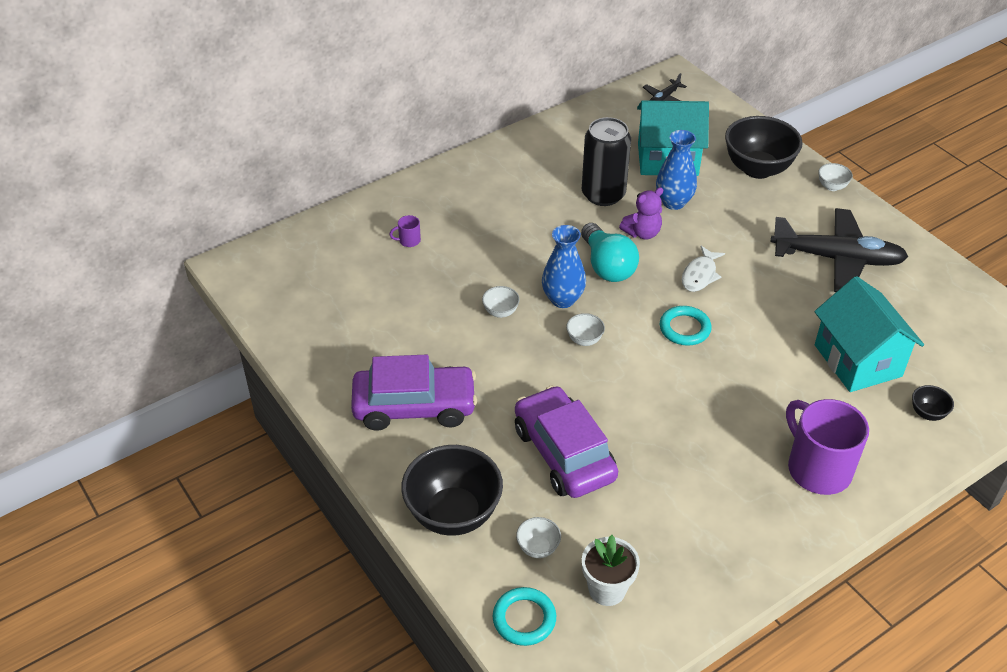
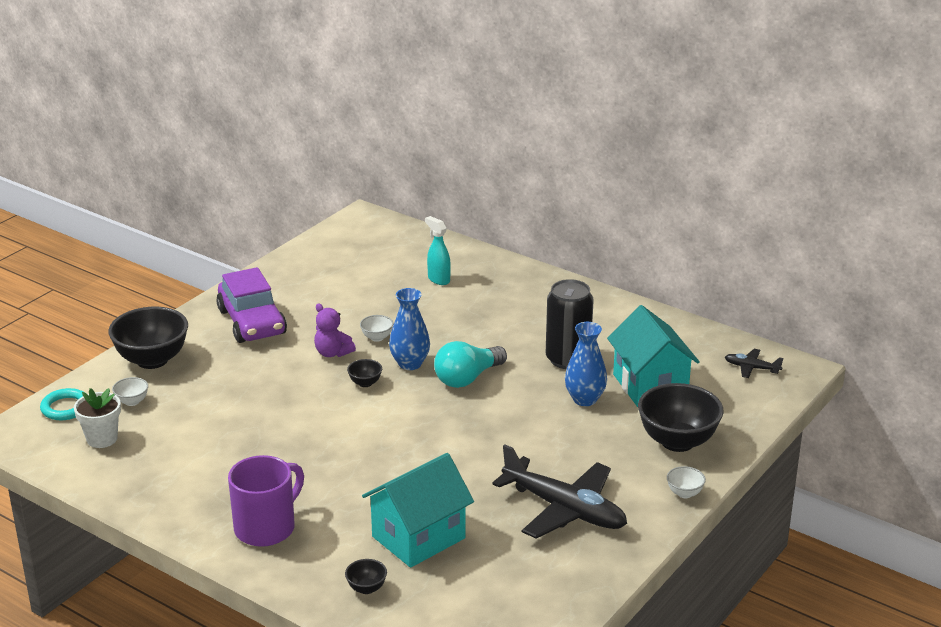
camera: 70 degrees right, 15 degrees down
(409, 241) = (438, 279): purple mug -> turquoise spray bottle
(564, 453) = (231, 396): purple car -> none
(584, 340) = (365, 383): white bowl -> black bowl
(642, 233) = (526, 389): purple teddy bear -> purple teddy bear (332, 353)
(684, 328) = (408, 432): turquoise ring -> none
(700, 275) = (486, 430): white fish -> none
(837, 259) = (564, 509): black plane -> black plane turned 45 degrees counterclockwise

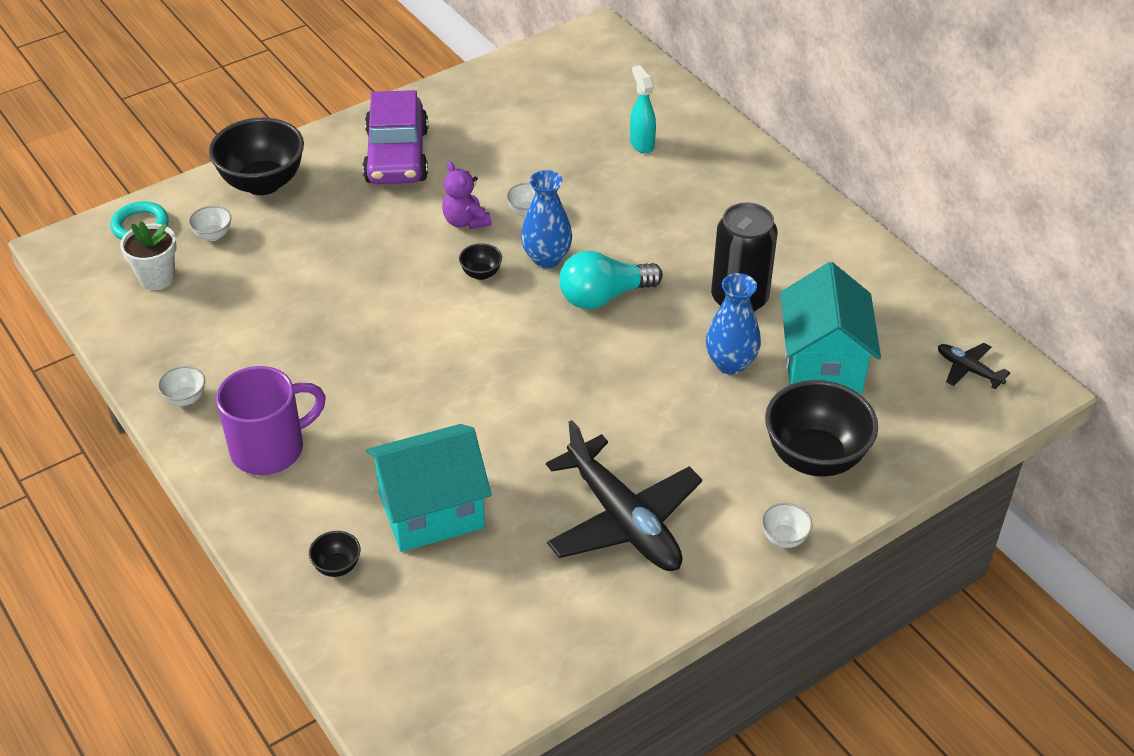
camera: 20 degrees right, 15 degrees up
(176, 511) = (185, 398): none -> white bowl

